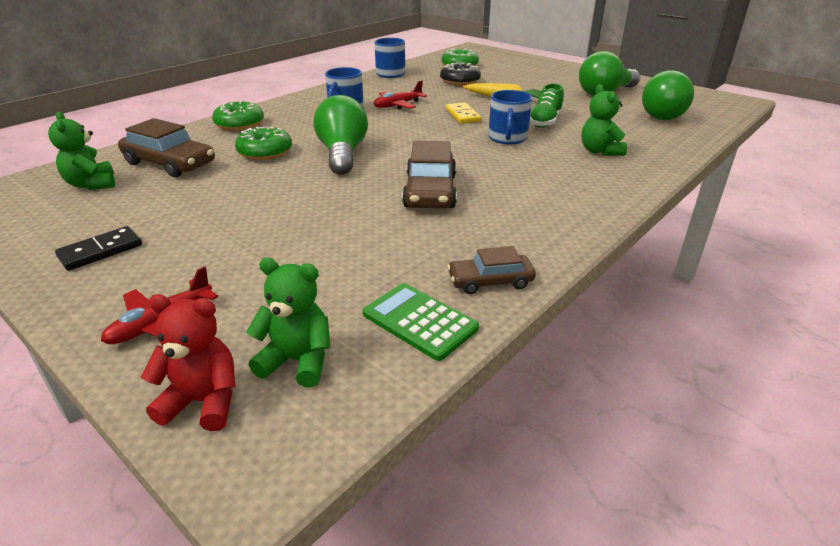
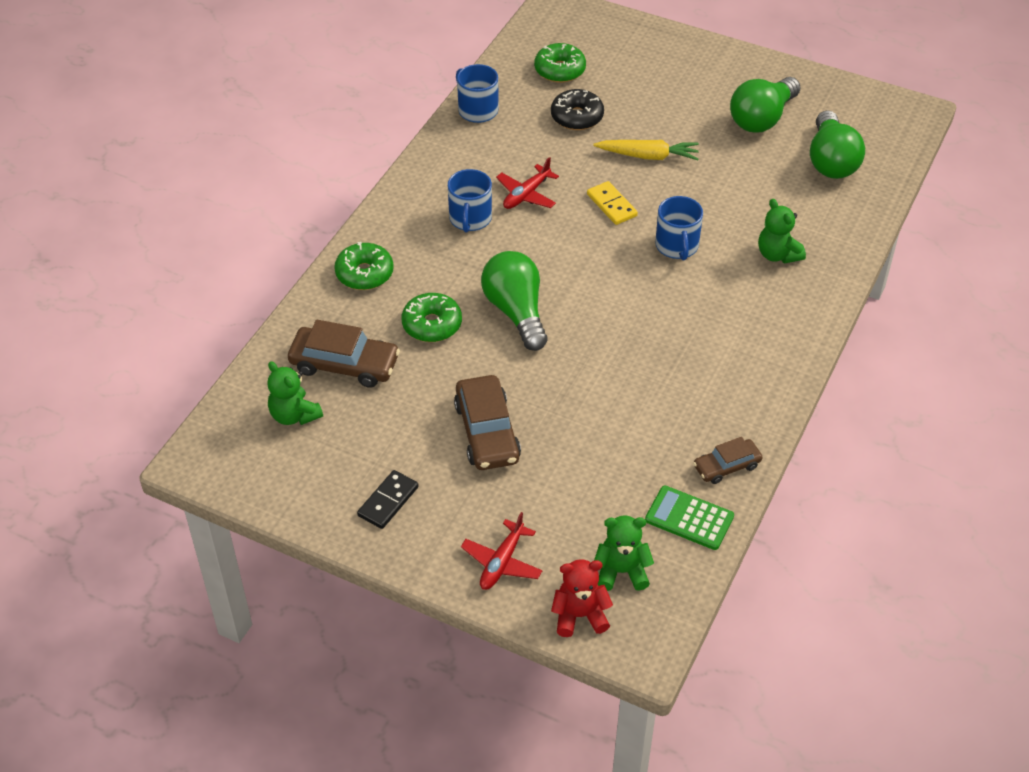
camera: 15 degrees left, 15 degrees up
(430, 191) = (633, 358): brown car -> brown car (487, 432)
(545, 122) = (708, 202): green shoe -> none

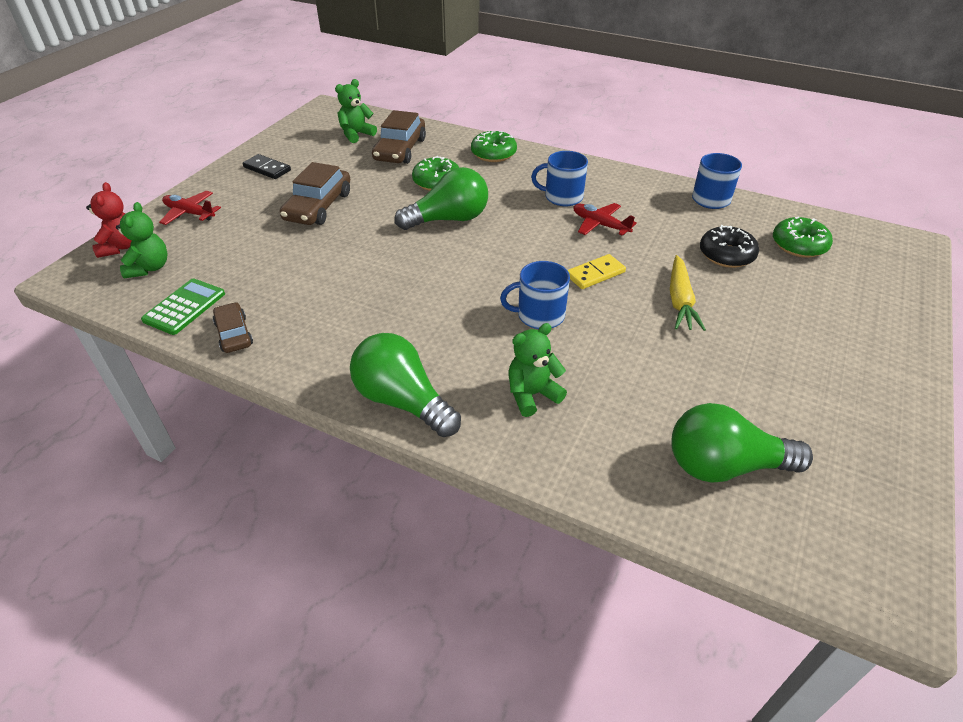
camera: 90 degrees right, 5 degrees down
(487, 432) = (318, 206): brown car -> brown car turned 60 degrees counterclockwise
(762, 119) = (787, 400): green light bulb -> green light bulb (402, 401)

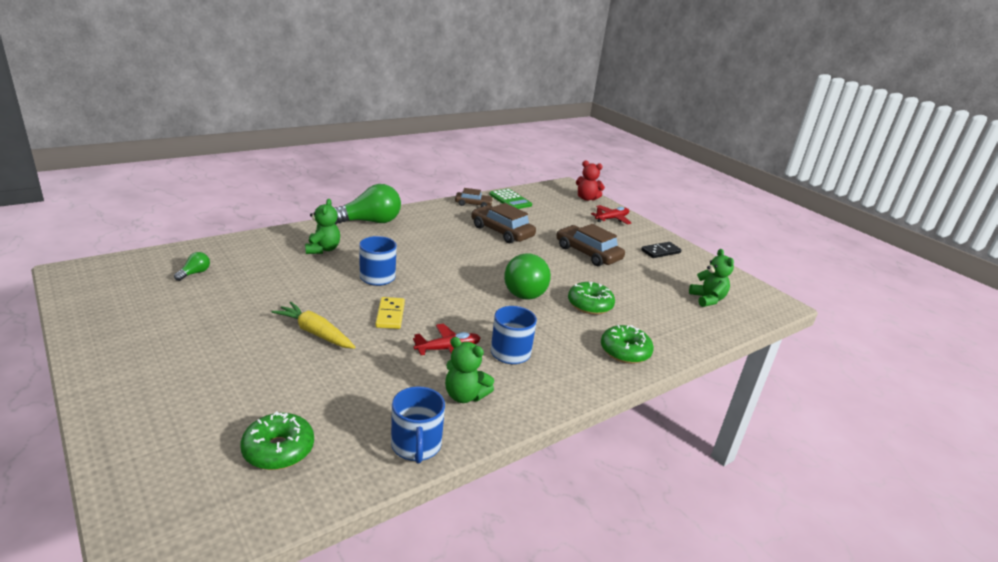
camera: 115 degrees right, 15 degrees down
(149, 268) = (557, 200): green teddy bear -> green teddy bear (465, 395)
(400, 149) = (664, 309): brown car -> brown car (502, 231)
(724, 466) = (195, 273): green light bulb -> green light bulb, size x0.43
(726, 255) = (328, 391): black donut -> none

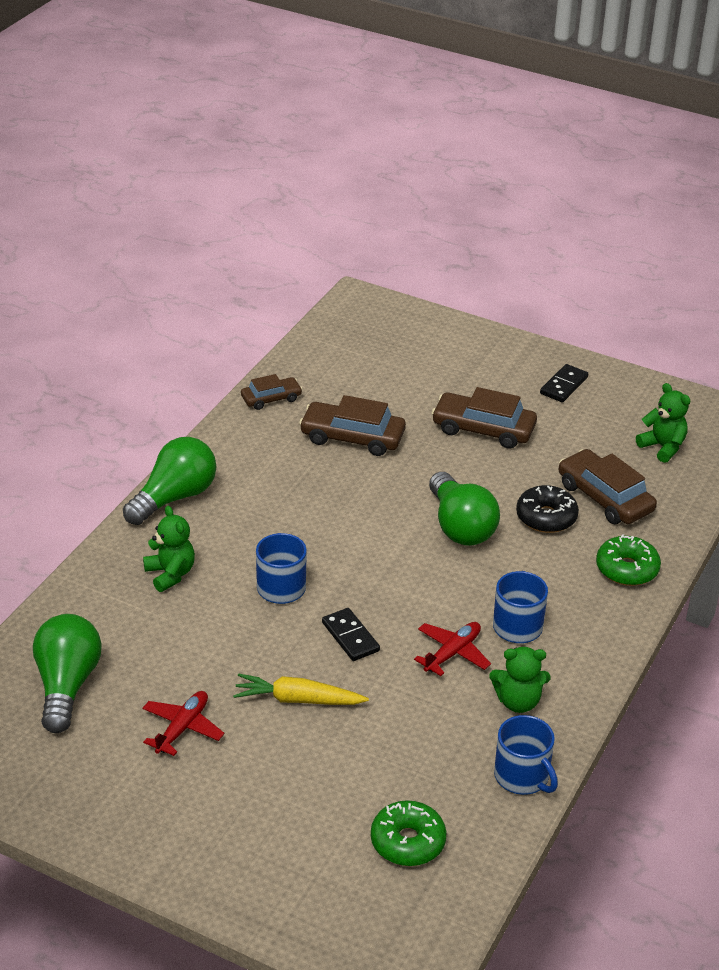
camera: 25 degrees left, 10 degrees up
(195, 273) = (67, 685): green light bulb -> green light bulb, size x2.31
(390, 315) = (350, 637): yellow domino -> black domino
(510, 200) = (310, 367): green calculator -> none
(586, 198) = (404, 317): red teddy bear -> none
(590, 305) = (546, 517): green donut -> black donut
(611, 219) = (465, 347): red plane -> red plane (182, 728)
(642, 309) = (605, 497): none -> brown car

